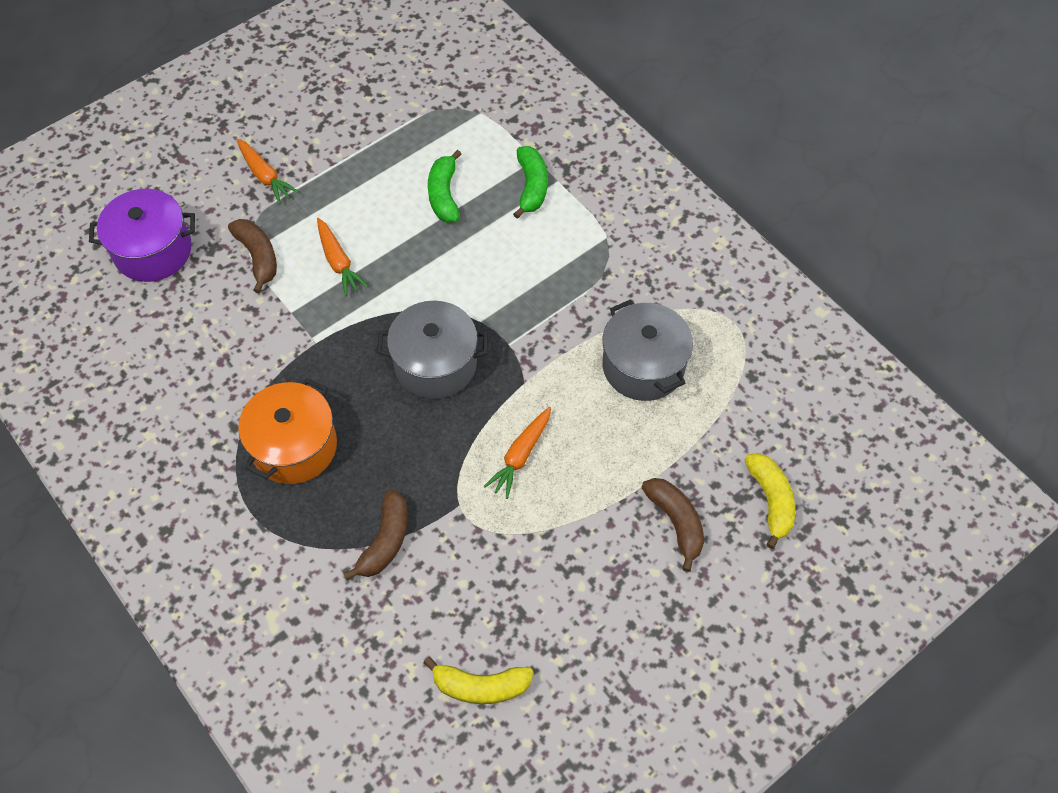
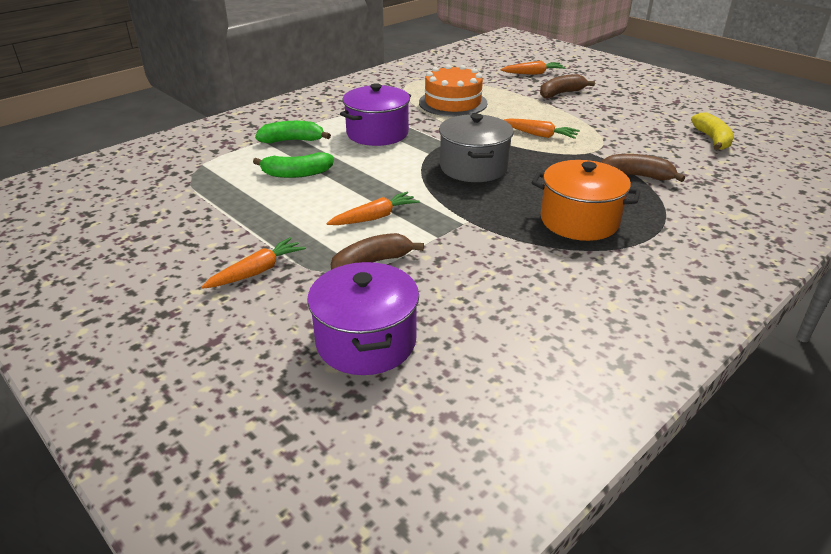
camera: 95 degrees left, 25 degrees down
(544, 271) = (377, 133): none -> purple pot
(643, 366) = (453, 103): grey pot -> orange cake
(770, 500) = (533, 73): yellow banana -> orange carrot

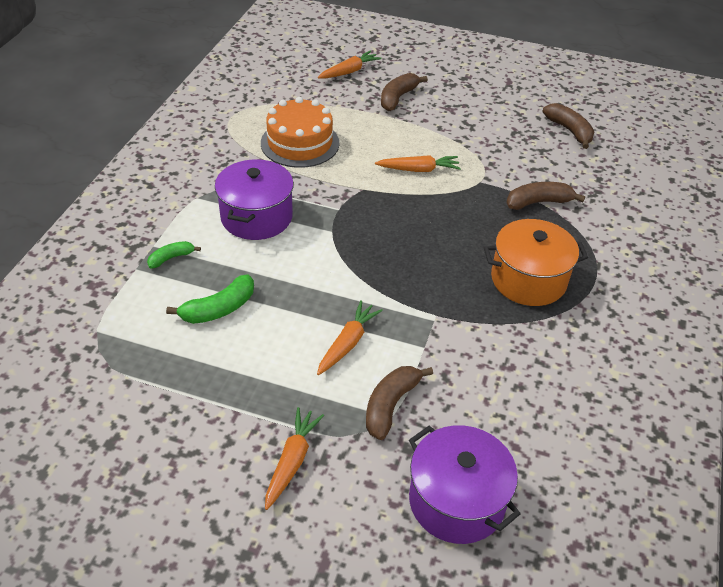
camera: 30 degrees left, 10 degrees up
(292, 140) = (171, 258): green banana -> green banana, size x0.63
(473, 167) = (390, 238): grey pot -> none
(712, 139) = (569, 131): yellow banana -> brown banana

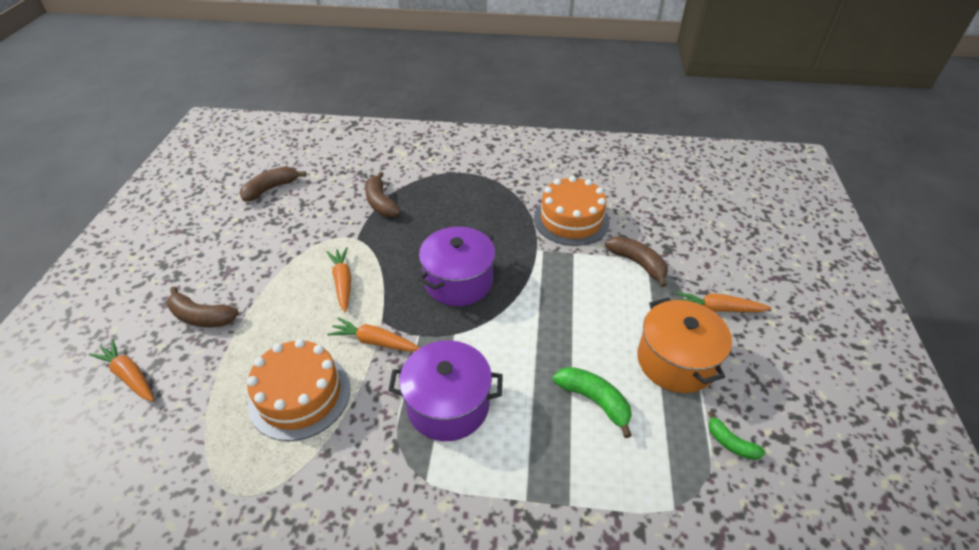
camera: 100 degrees left, 0 degrees up
(171, 258) = (540, 471): green banana -> green banana (730, 443)
(348, 343) = (591, 297): orange carrot -> orange carrot (375, 341)
(390, 405) = (638, 263): brown banana -> brown banana turned 150 degrees counterclockwise
(456, 501) = (692, 224): purple pot -> purple pot (458, 281)
(486, 361) = (571, 220): none -> orange cake
(528, 279) = (478, 204): orange pot -> orange pot (675, 361)

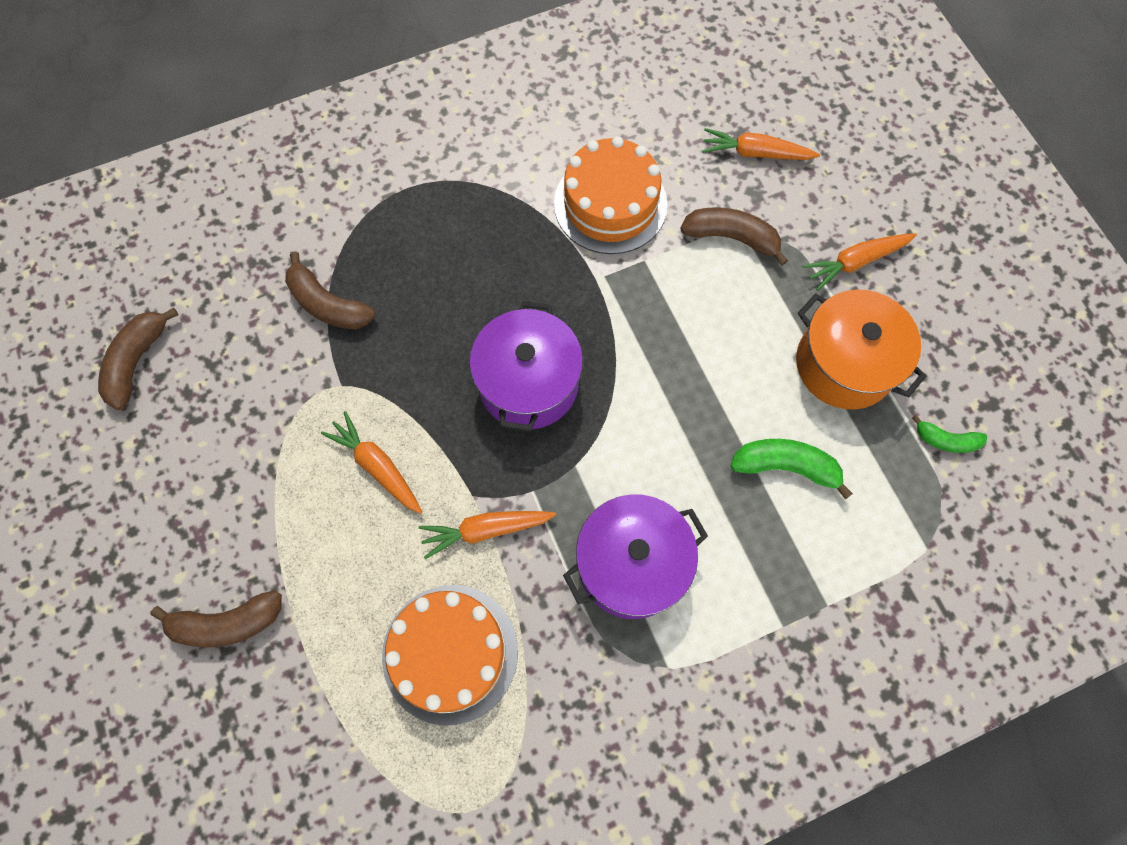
camera: 30 degrees left, 25 degrees up
(129, 376) = (207, 756): orange carrot -> orange carrot (755, 153)

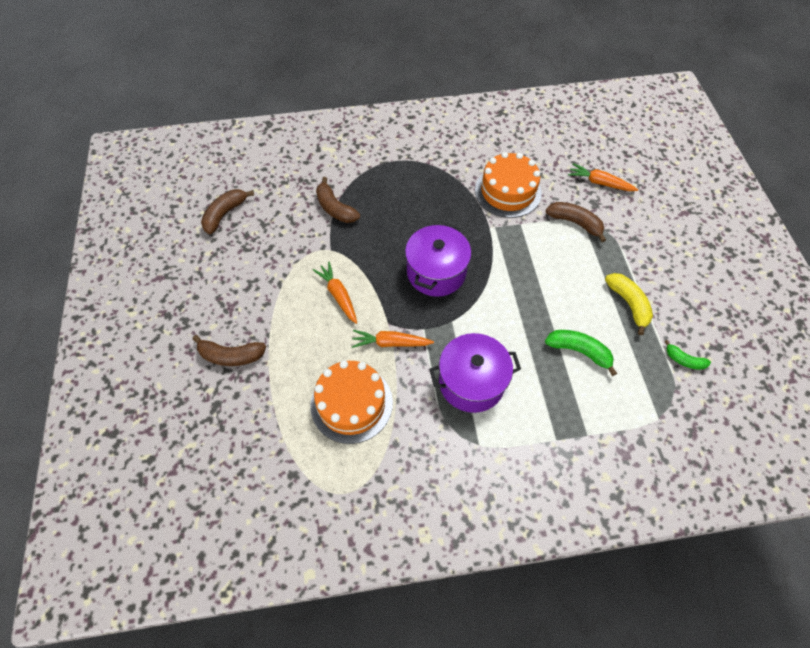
camera: 15 degrees right, 10 degrees down
(844, 364) = (628, 304): orange pot -> yellow banana
(855, 262) = (648, 251): orange carrot -> none

